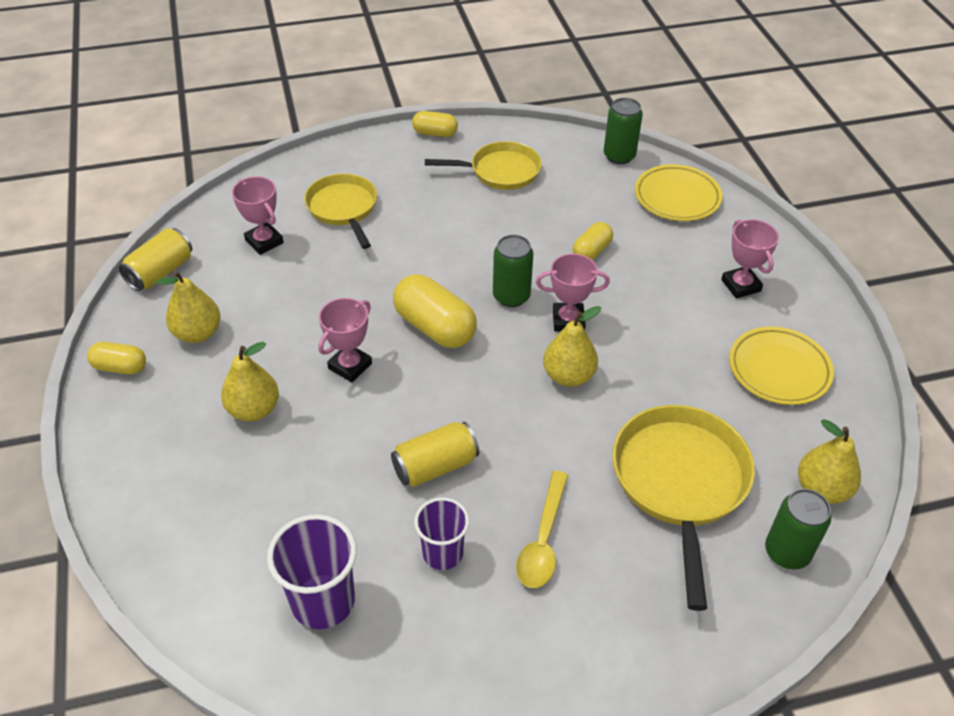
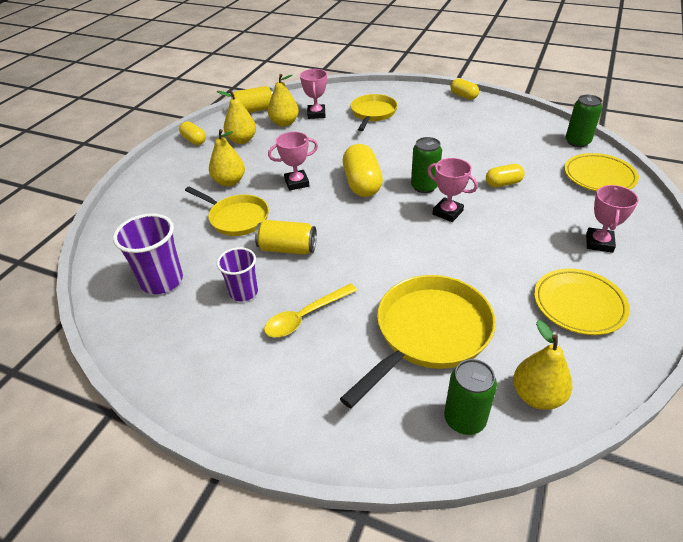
camera: 40 degrees right, 5 degrees down
(500, 171) = (485, 125): yellow pan -> yellow pan (236, 218)
(568, 376) = (416, 240): yellow pear -> yellow pear (284, 123)

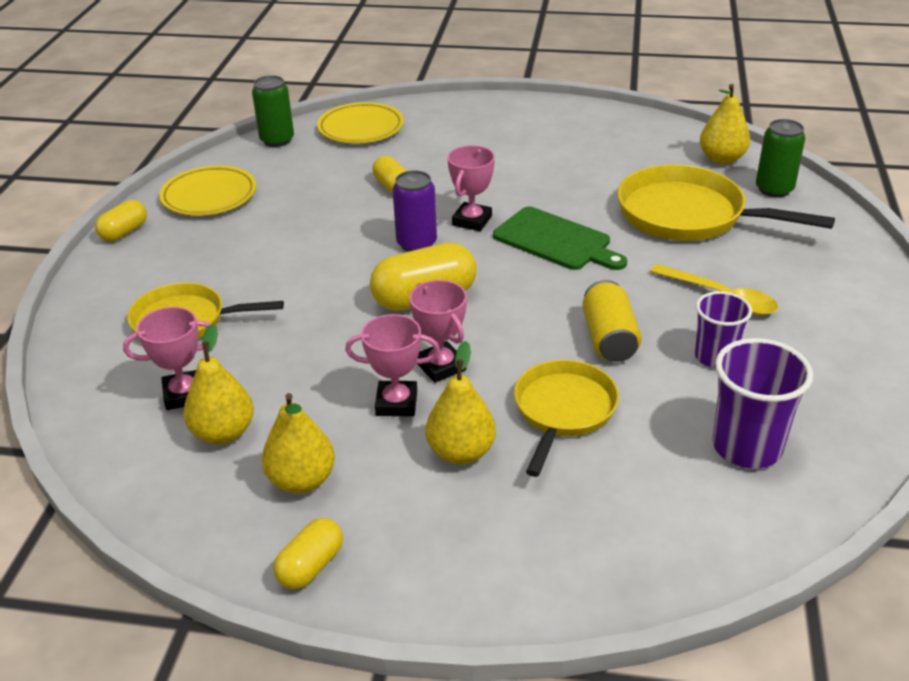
camera: 105 degrees left, 5 degrees down
(254, 110) = (157, 499): yellow can -> none
(410, 247) = (555, 241): none -> green cutting board
(424, 186) = (416, 243): green can -> purple can
(578, 305) = (595, 141): yellow plate -> yellow plate (209, 196)
(599, 243) = (492, 130): pink trophy -> pink trophy (396, 403)

